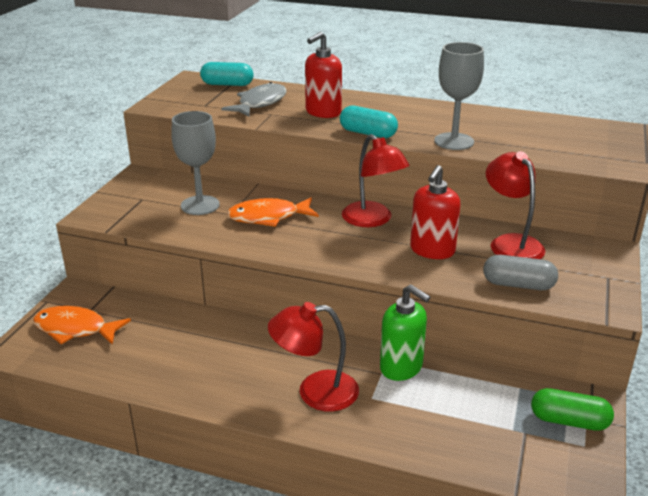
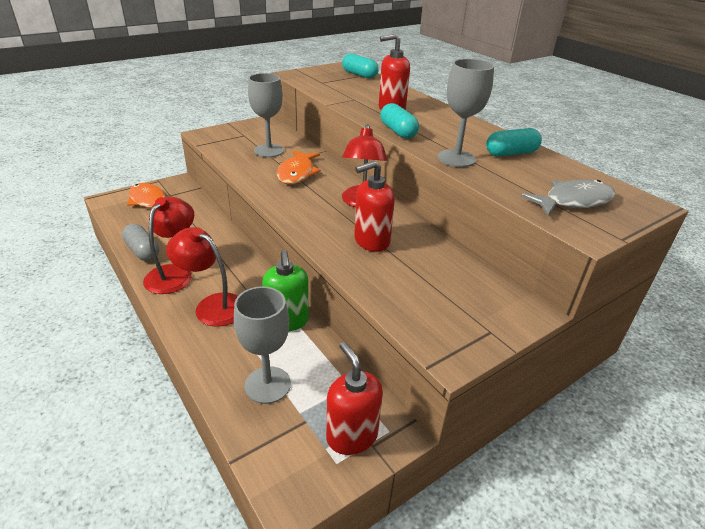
camera: 35 degrees right, 5 degrees up
(260, 103) = (359, 91): grey fish -> grey fish (573, 201)
(268, 217) = (297, 173): orange fish -> orange fish turned 105 degrees counterclockwise
(460, 425) = (267, 385): none -> grey goblet
(484, 121) = (511, 153): none -> turquoise capsule
(511, 243) = (444, 264): red lamp -> red lamp (174, 273)
(518, 285) = (398, 297): grey capsule -> grey capsule (142, 251)
(569, 421) = (351, 436): green capsule -> red soap dispenser

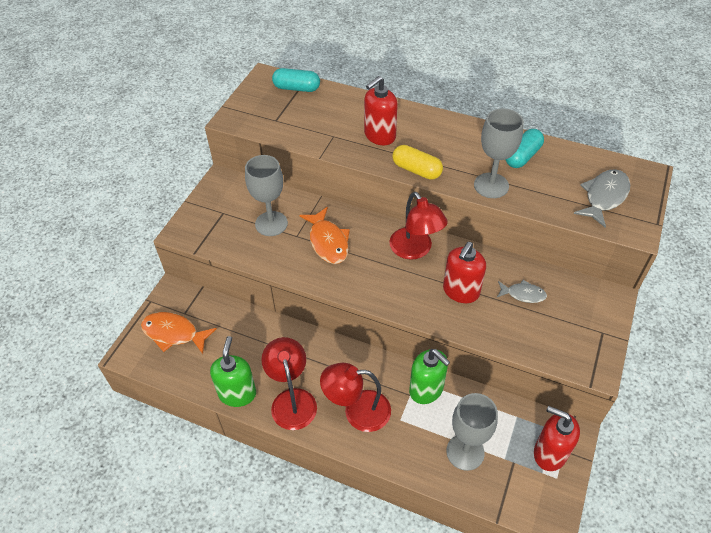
camera: 30 degrees left, 15 degrees up
(142, 251) = (237, 393): grey capsule -> green soap dispenser
(398, 131) = (416, 170): turquoise capsule -> yellow capsule
(431, 267) = (523, 294): none -> grey fish

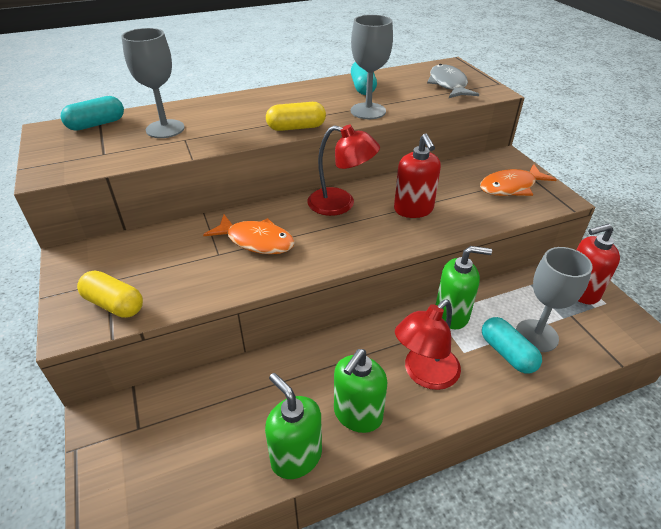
camera: 45 degrees left, 10 degrees down
(174, 333) = (147, 459): orange fish -> orange fish (511, 187)
(213, 232) = (114, 304): none -> yellow capsule
(271, 223) = (177, 260): grey goblet -> grey goblet (165, 129)
(292, 400) = (357, 414): red lamp -> green soap dispenser
(379, 136) = (230, 122): red soap dispenser -> none
(427, 445) = (507, 353): none -> turquoise capsule
(523, 294) = (455, 186): grey fish -> none

